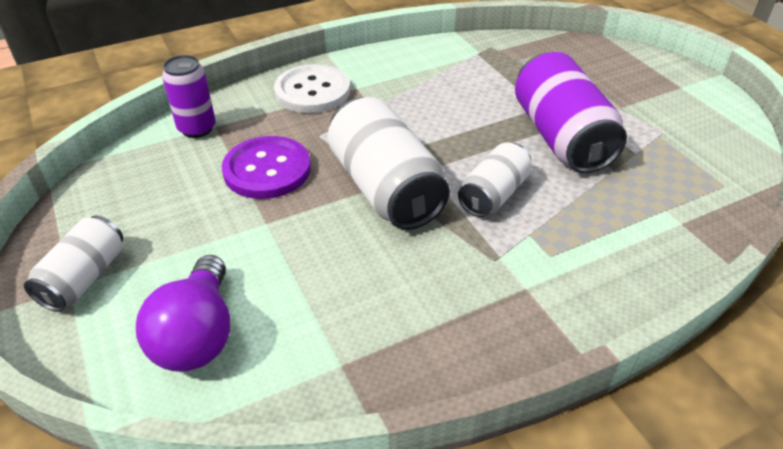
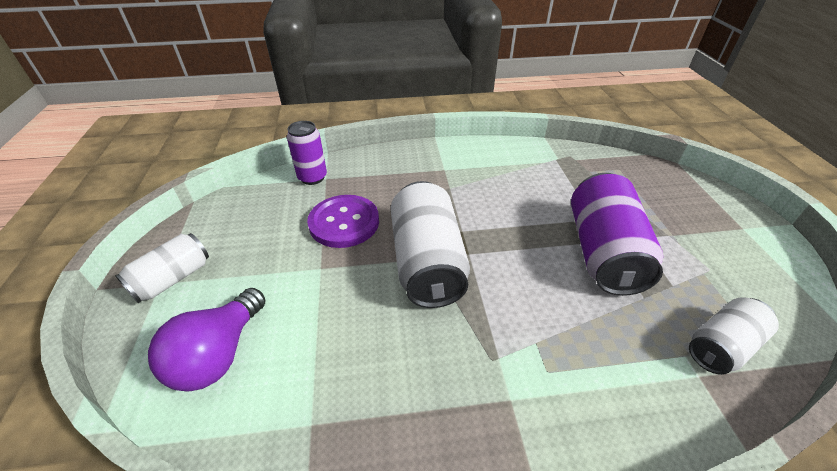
camera: 20 degrees right, 0 degrees up
(312, 91) = (409, 165): white button -> none
(493, 194) = (518, 293): white can -> white can (722, 346)

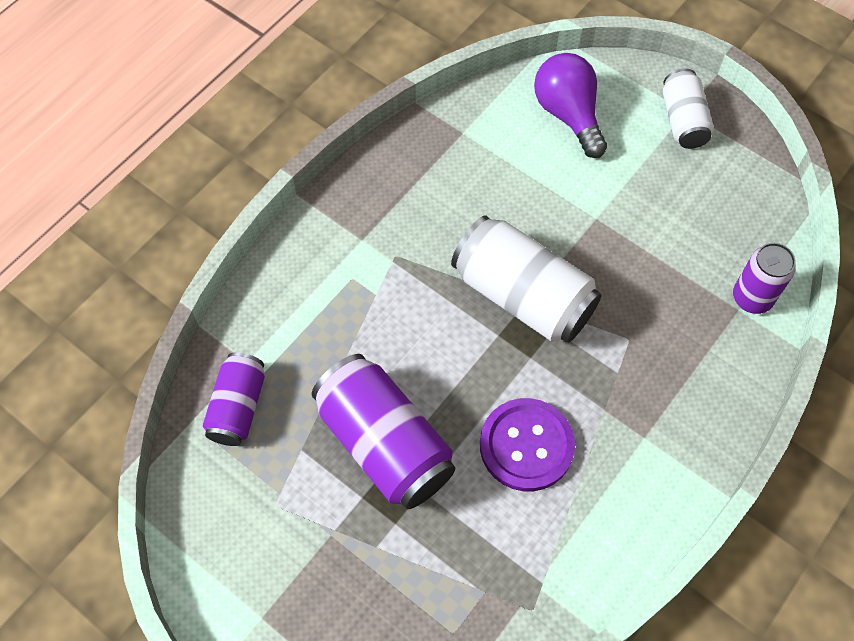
camera: 135 degrees right, 20 degrees up
(344, 222) = (641, 274): purple button -> purple button (526, 445)
(722, 346) = (238, 407): white can -> purple can

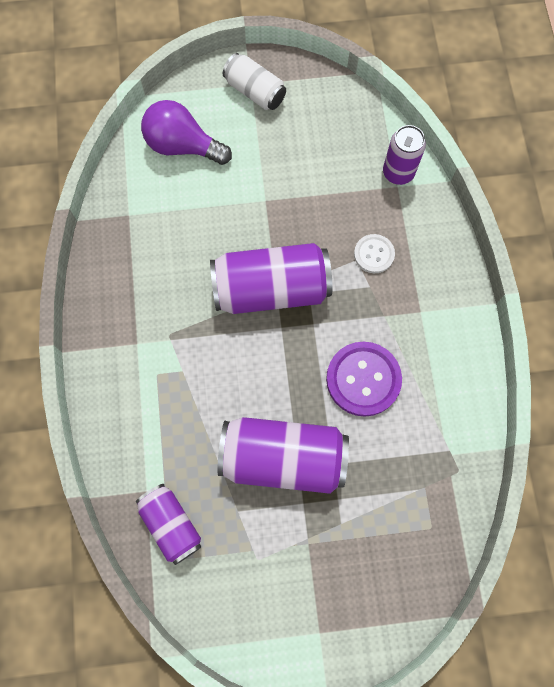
camera: 45 degrees left, 10 degrees up
(523, 296) = (271, 289): white can -> purple can
(651, 348) = (374, 254): none -> white button

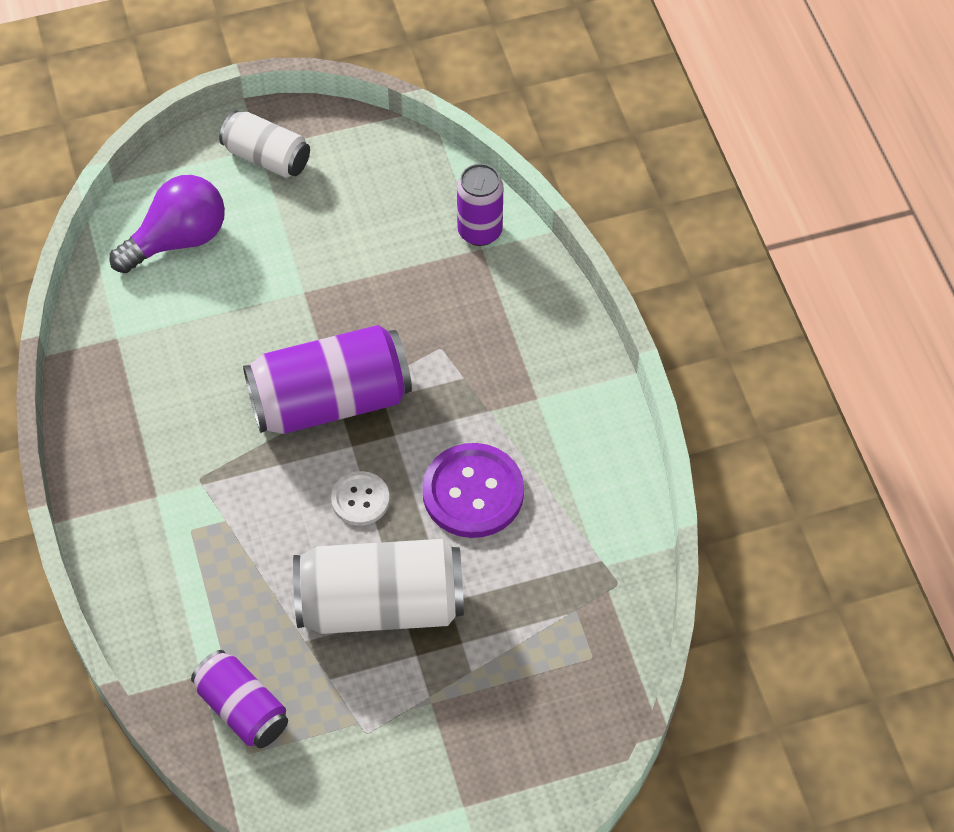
camera: 10 degrees left, 15 degrees down
(183, 146) = (178, 240): purple light bulb -> purple light bulb turned 135 degrees clockwise
(283, 458) = (380, 605): purple can -> white can
(374, 254) = (463, 337): white button -> white button (360, 499)

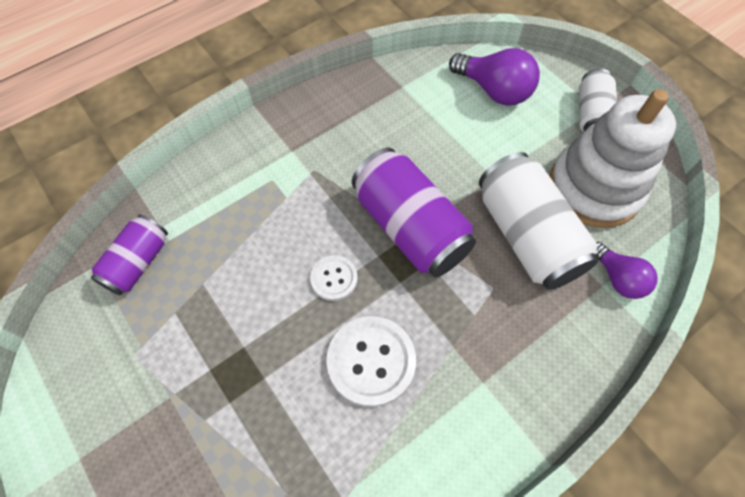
camera: 70 degrees right, 5 degrees up
(365, 201) = (594, 188): none -> white stacking toy
(380, 605) = (247, 326): white can -> white can (526, 236)
(473, 492) = (371, 361): purple button -> white button
(480, 231) = (617, 278): purple can -> purple light bulb

